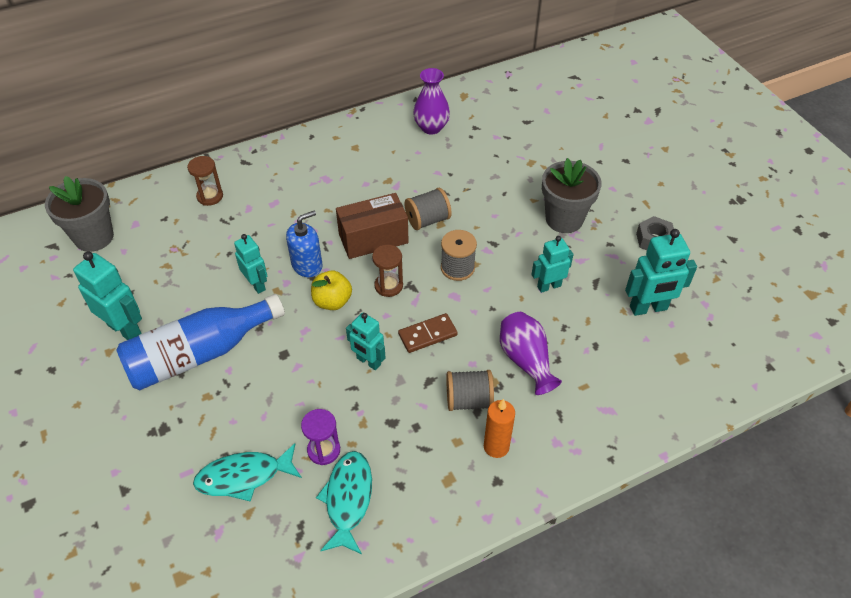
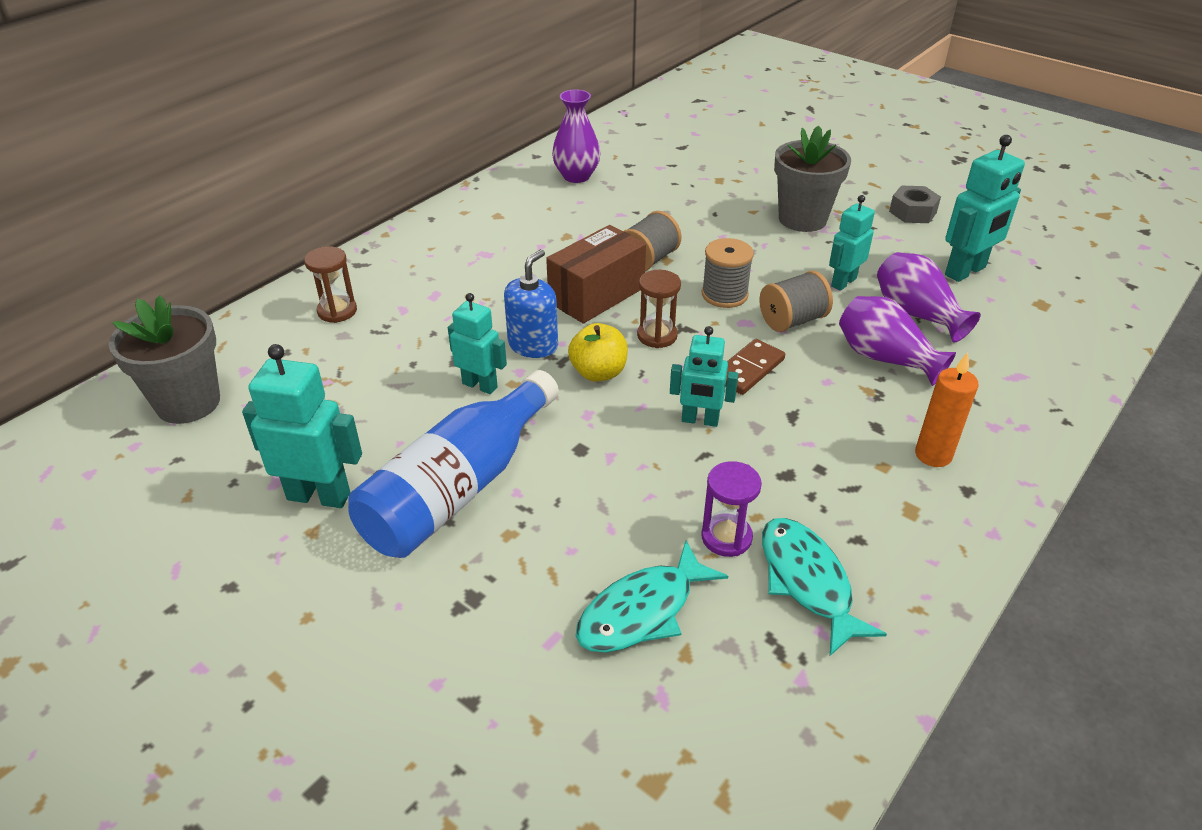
camera: 25 degrees left, 10 degrees down
(469, 400) = (857, 419): grey spool -> grey spool (792, 320)
(579, 332) = (916, 314): none -> purple vase

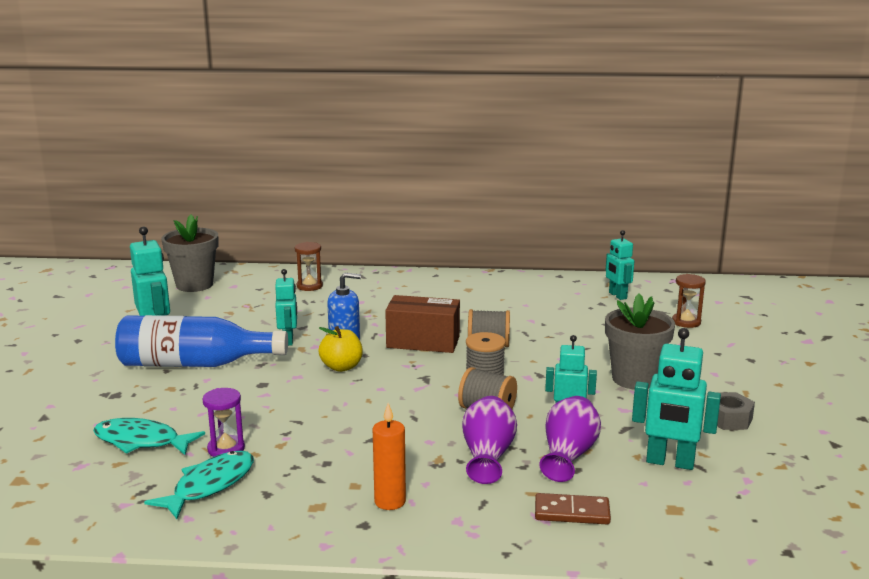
camera: 55 degrees right, 20 degrees down
(576, 176) = (555, 294): purple vase -> none
(657, 336) = (404, 372): brown hourglass -> brown hourglass (686, 322)
(700, 420) = (331, 410): turquoise robot -> turquoise robot (617, 295)
(748, 369) = (406, 411): brown domino -> brown domino (572, 512)

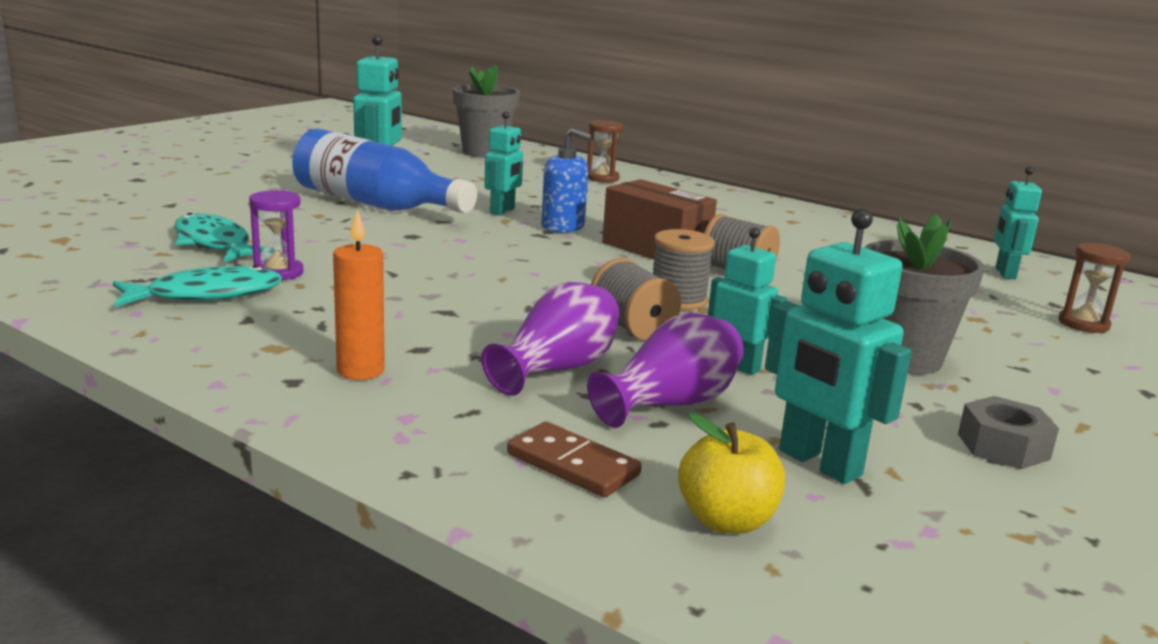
camera: 30 degrees right, 0 degrees up
(341, 367) = (521, 245): yellow apple -> yellow apple (726, 520)

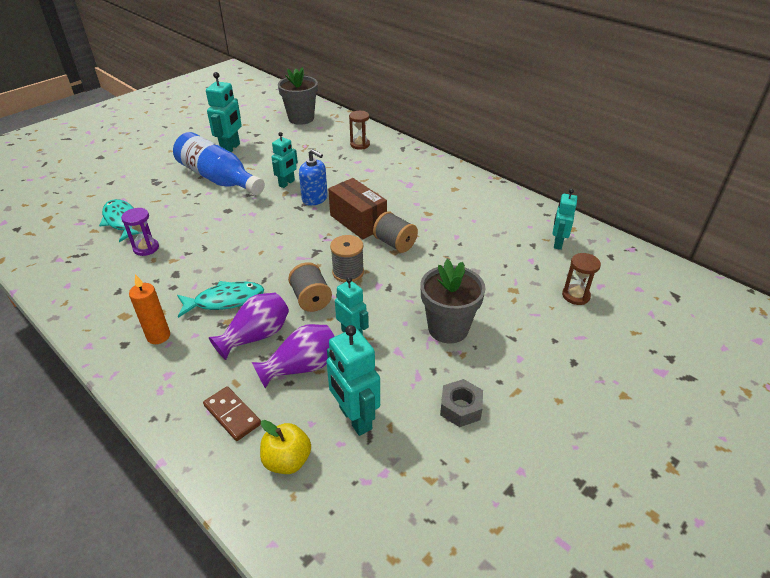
camera: 10 degrees right, 20 degrees up
(206, 295) = (104, 269): turquoise fish -> turquoise fish (225, 301)

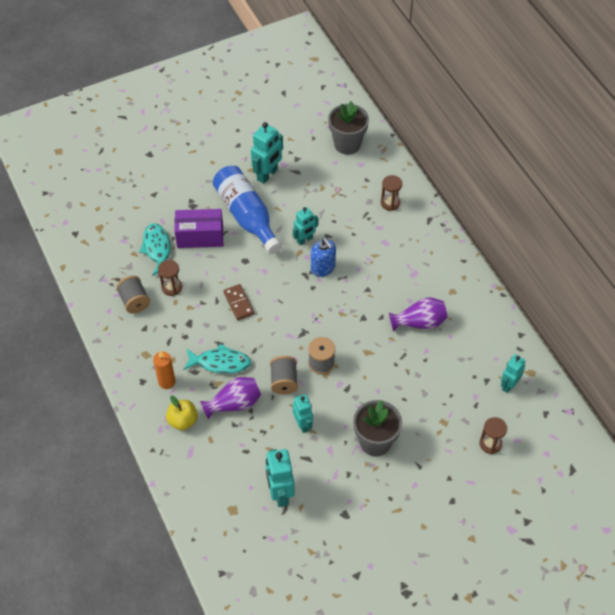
camera: 20 degrees right, 15 degrees up
(146, 248) = (171, 287): purple hourglass -> brown hourglass
(170, 202) = (200, 236): none -> purple box
(232, 415) = (202, 464): brown domino -> brown domino (238, 303)
(287, 460) = (228, 508): yellow apple -> yellow apple (183, 421)
(301, 367) = (258, 441): purple vase -> purple vase (419, 322)
(358, 221) = (350, 307): brown box -> none
(395, 243) = (371, 343): grey spool -> grey spool (134, 301)
(460, 408) = (353, 509): grey nut -> none

